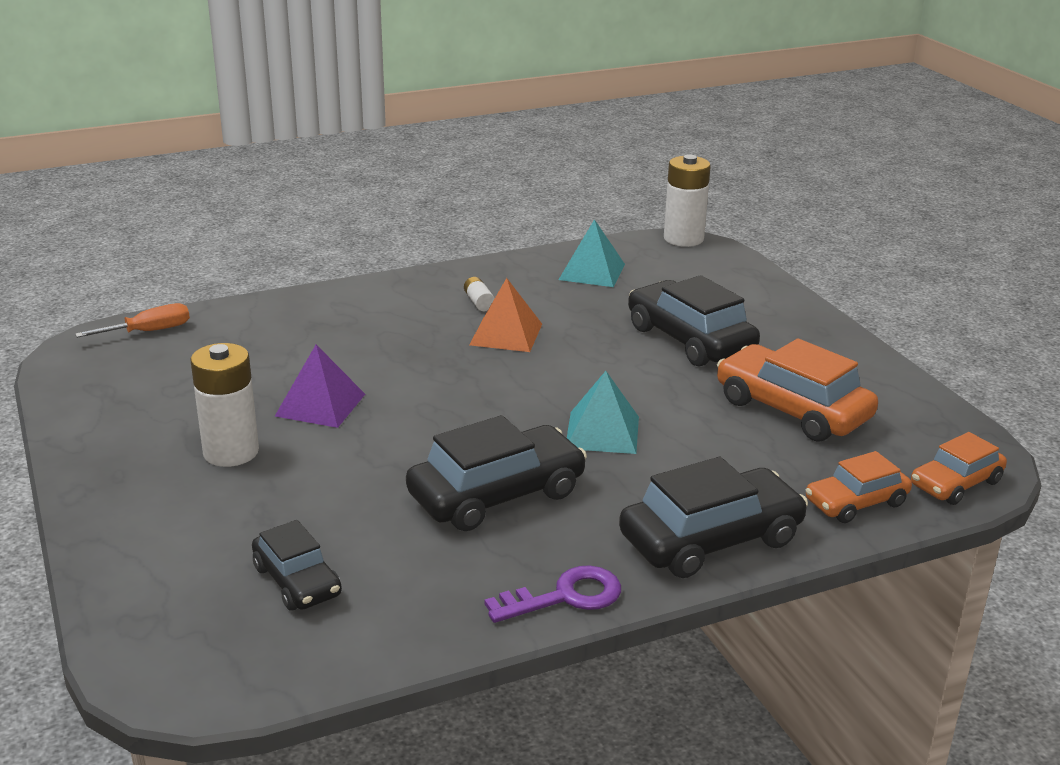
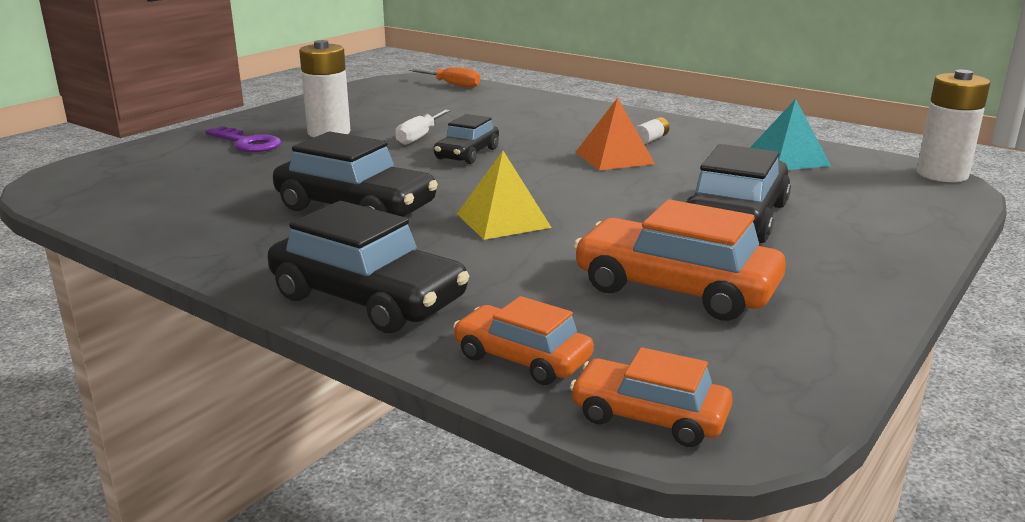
camera: 60 degrees right, 5 degrees down
(297, 581) = (186, 182): black car -> black car (467, 154)
(320, 405) = (419, 137): purple pyramid -> white screwdriver
(564, 597) = (224, 261): purple key -> purple key (247, 143)
(602, 432) = (503, 220): turquoise pyramid -> yellow pyramid
(792, 409) = (675, 288): orange car -> orange car turned 75 degrees counterclockwise

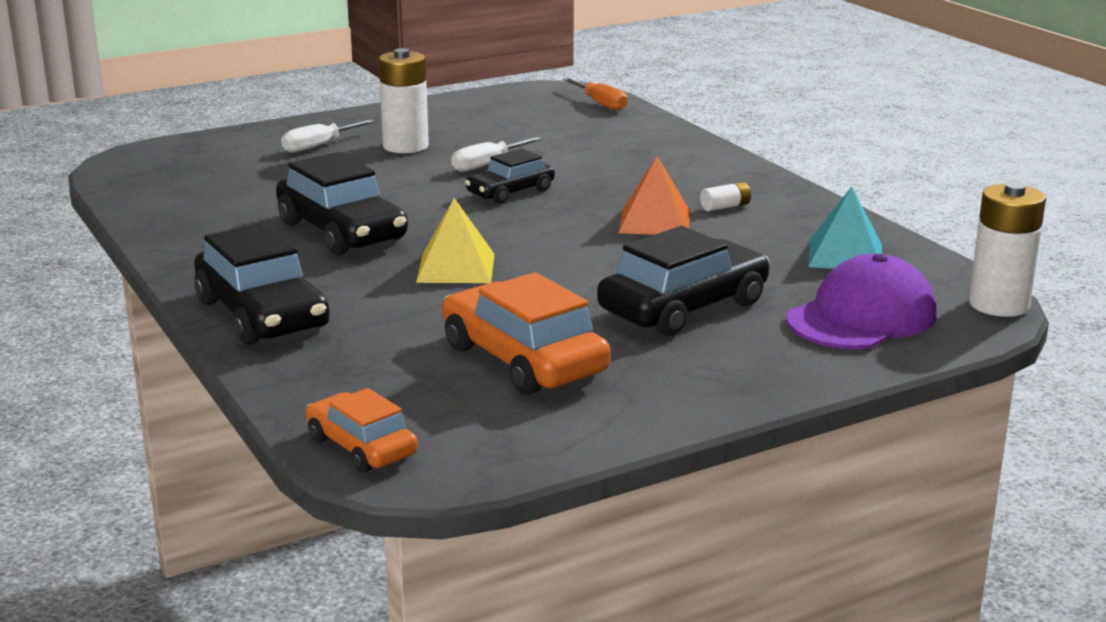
camera: 25 degrees right, 0 degrees up
(247, 143) = (318, 146): purple key -> white screwdriver
(522, 358) = (322, 385): orange car -> none
(872, 200) = (862, 317): none -> purple cap

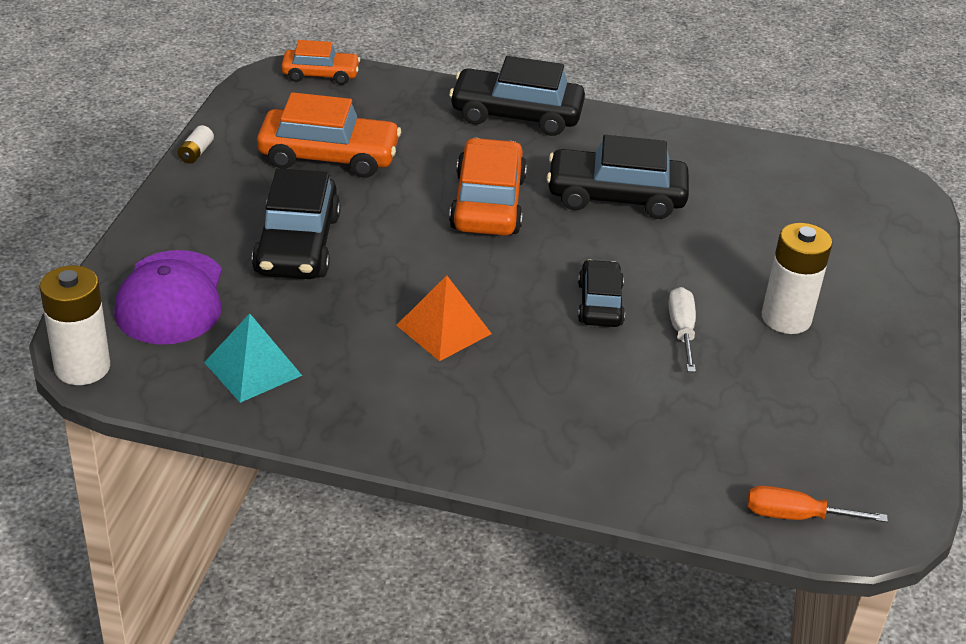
camera: 130 degrees right, 15 degrees up
(318, 146) = (837, 277): white screwdriver -> none
(456, 268) = (487, 203): yellow pyramid -> orange car
(725, 207) = (420, 384): white battery -> white battery (196, 153)

